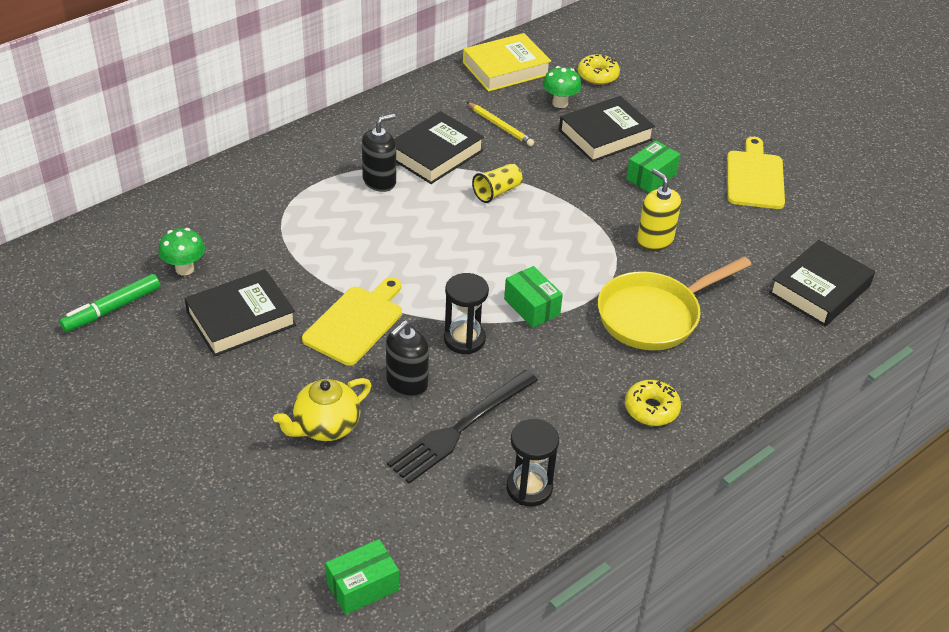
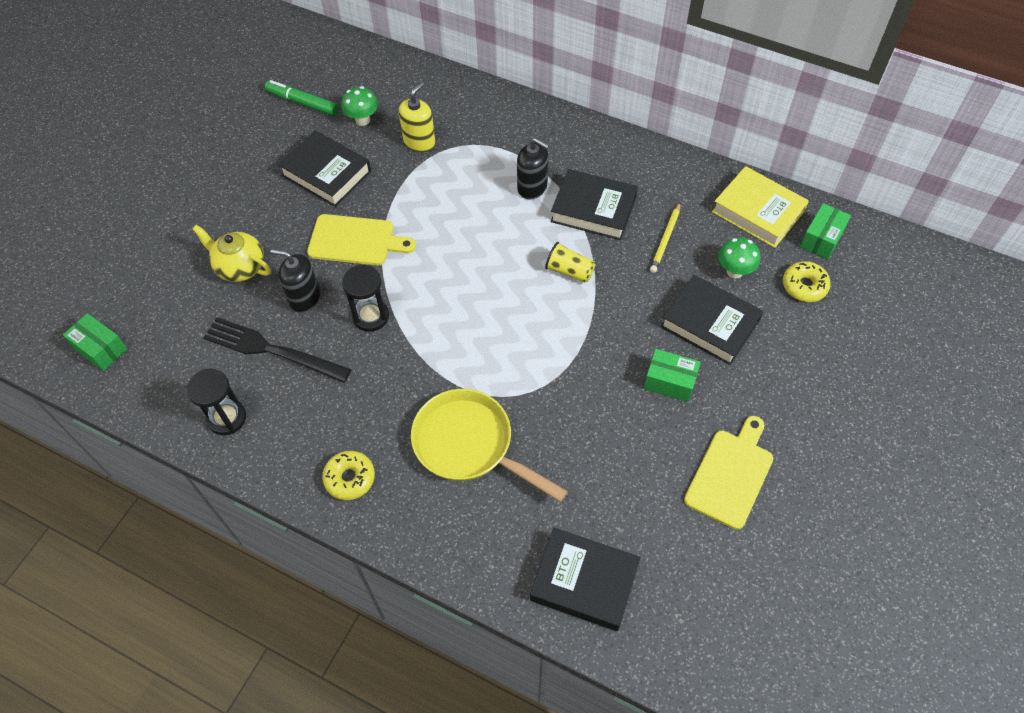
camera: 70 degrees right, 15 degrees up
(532, 307) = (433, 349): green box -> green box (821, 239)
(655, 240) = (575, 414): yellow soap dispenser -> yellow soap dispenser (419, 142)
(755, 177) = (731, 474): yellow cutting board -> yellow cutting board turned 45 degrees counterclockwise

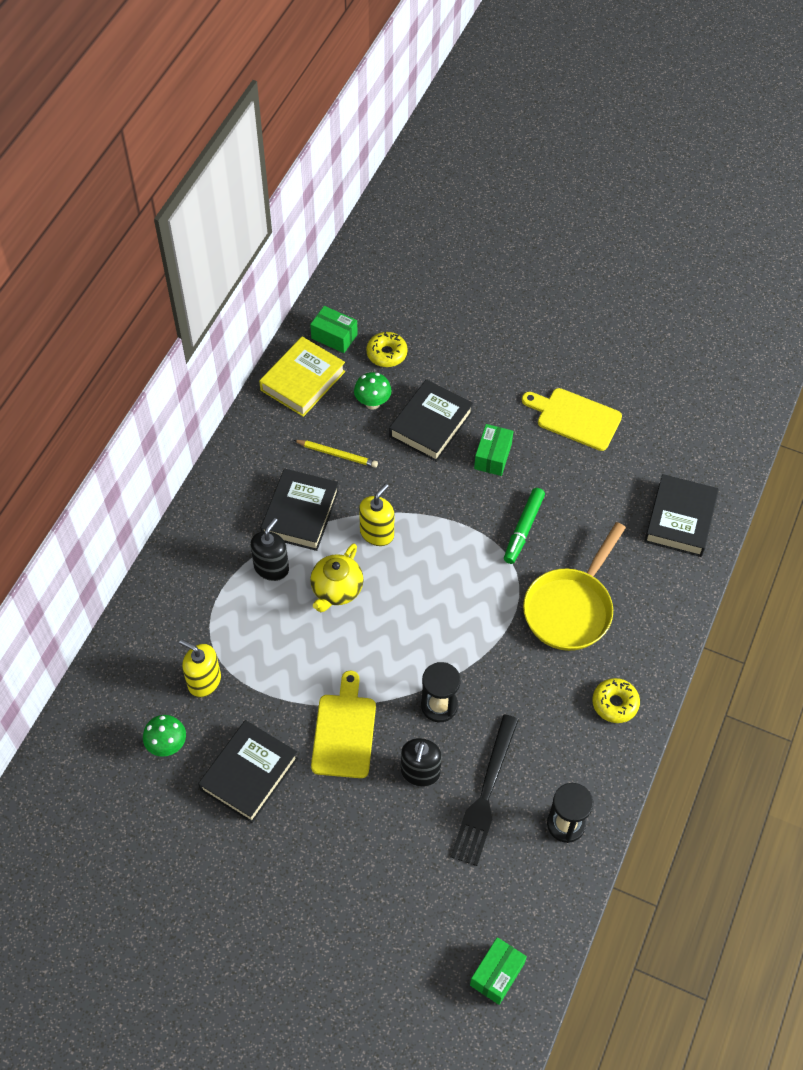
camera: 95 degrees left, 0 degrees up
(240, 267) = (383, 846): yellow teapot -> yellow teapot (336, 590)
(302, 103) = (135, 818): green marker -> green marker (523, 529)
(569, 271) = (377, 533): yellow cup -> yellow soap dispenser

